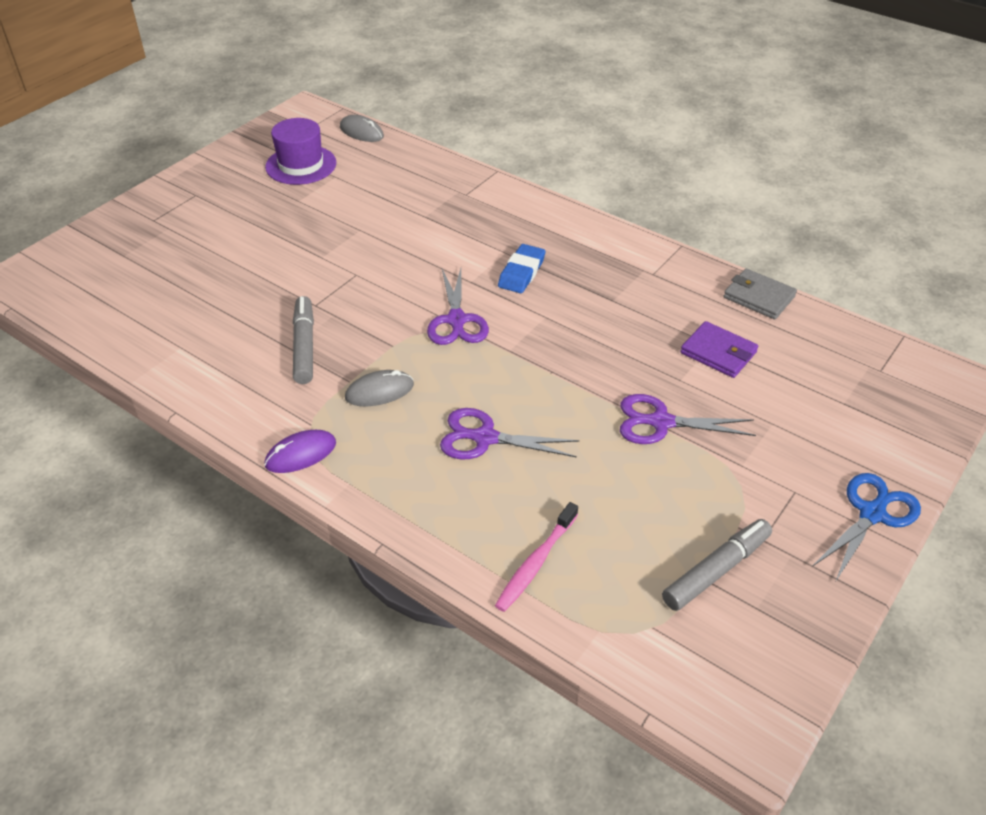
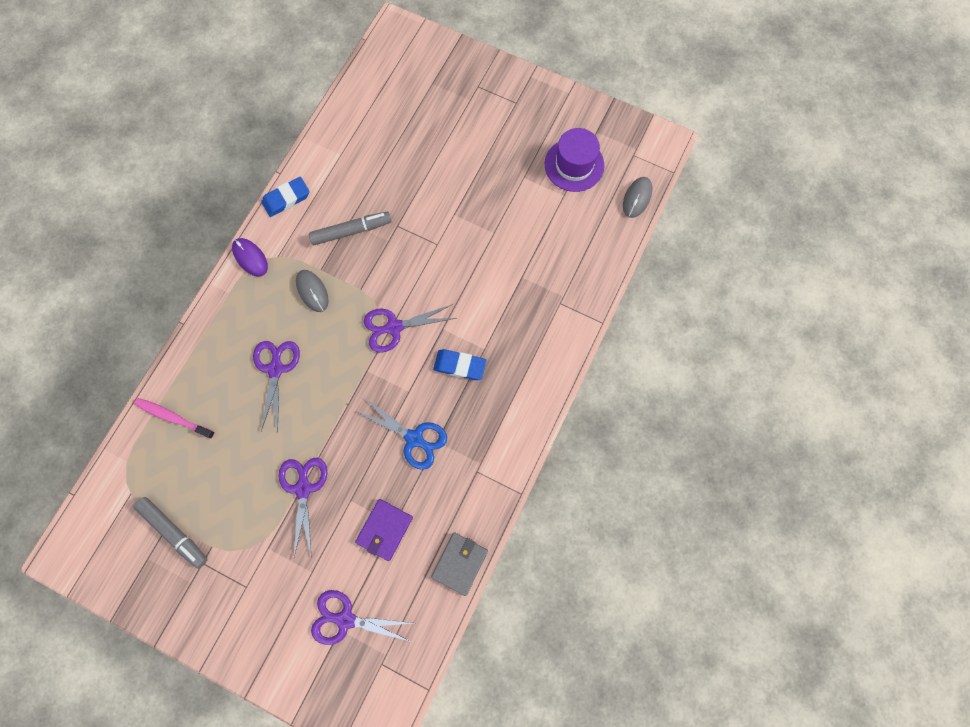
camera: 80 degrees right, 30 degrees up
(222, 407) = (286, 199): none -> blue eraser
(830, 396) = (345, 619): none -> purple scissors
(872, 513) = (230, 643): blue scissors -> blue scissors (414, 438)

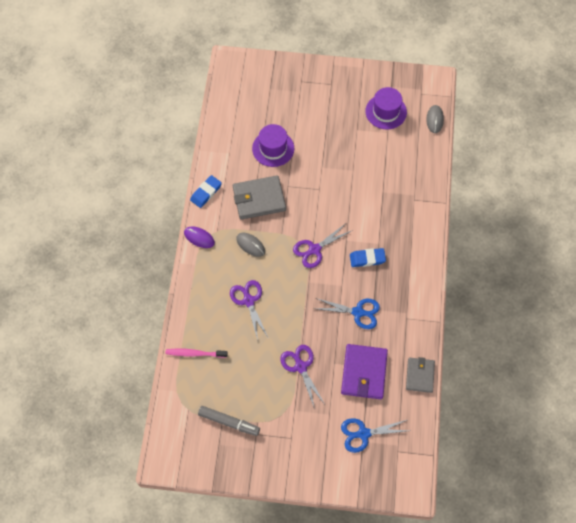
camera: 20 degrees left, 10 degrees down
(345, 619) = (363, 434): purple scissors -> blue scissors
(351, 231) = (259, 199): grey marker -> grey wallet
(384, 529) = (364, 372): purple wallet -> purple wallet, size x1.56
(400, 167) = (273, 148): none -> purple hat

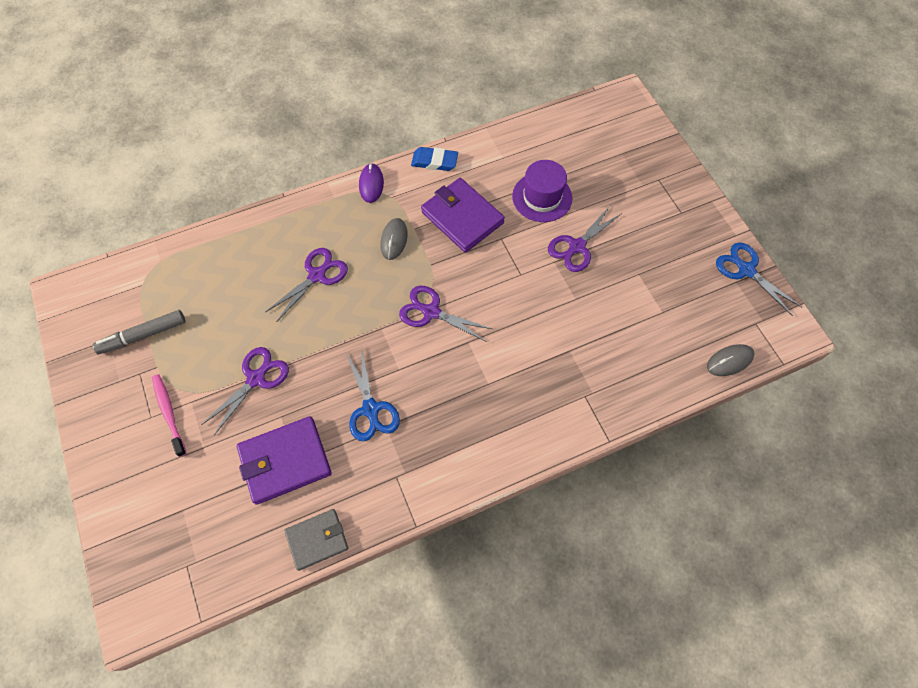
camera: 60 degrees right, 0 degrees up
(195, 353) = (217, 255): pink toothbrush -> pink toothbrush (169, 413)
(229, 422) = (143, 335): grey marker -> grey marker turned 75 degrees clockwise
(259, 199) = (462, 217): grey wallet -> purple wallet
(319, 150) = (577, 247): none -> purple scissors
(363, 434) = (194, 505): blue scissors -> blue scissors (746, 270)
(367, 259) = (457, 381): blue eraser -> none
(386, 112) = (692, 294): purple hat -> none

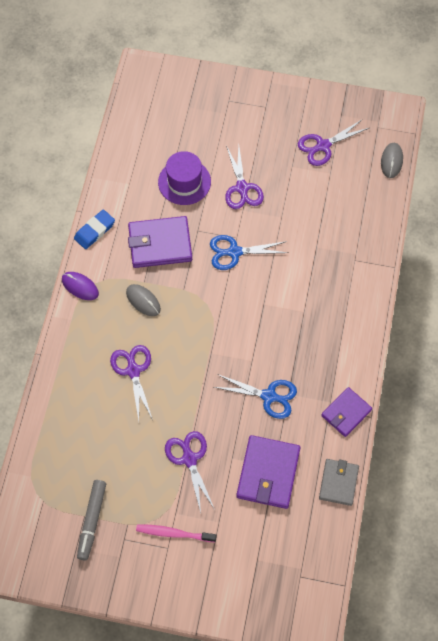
camera: 55 degrees left, 0 degrees up
(403, 497) = (346, 413): none -> purple wallet
(431, 312) = (222, 313): purple scissors -> purple scissors (323, 146)
(746, 270) = (337, 103): blue scissors -> blue scissors (234, 252)

